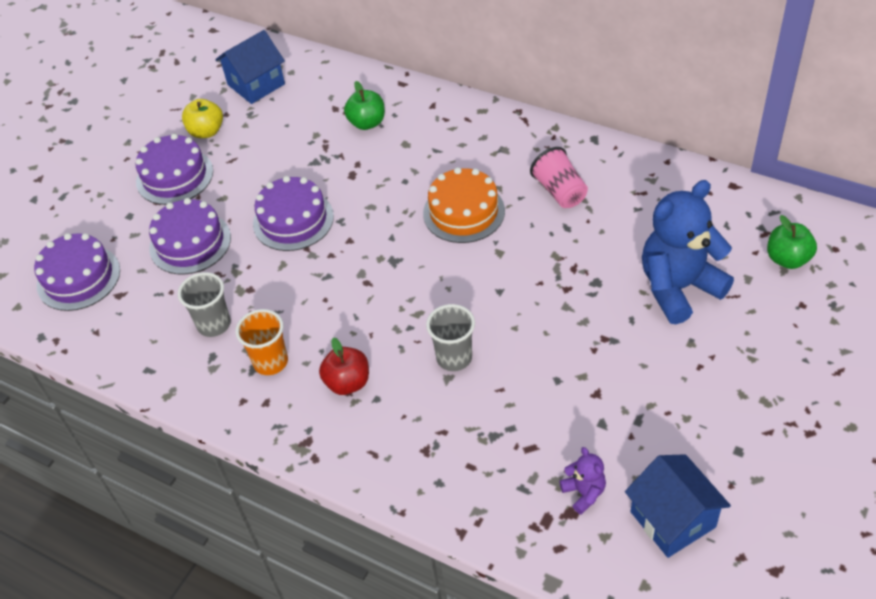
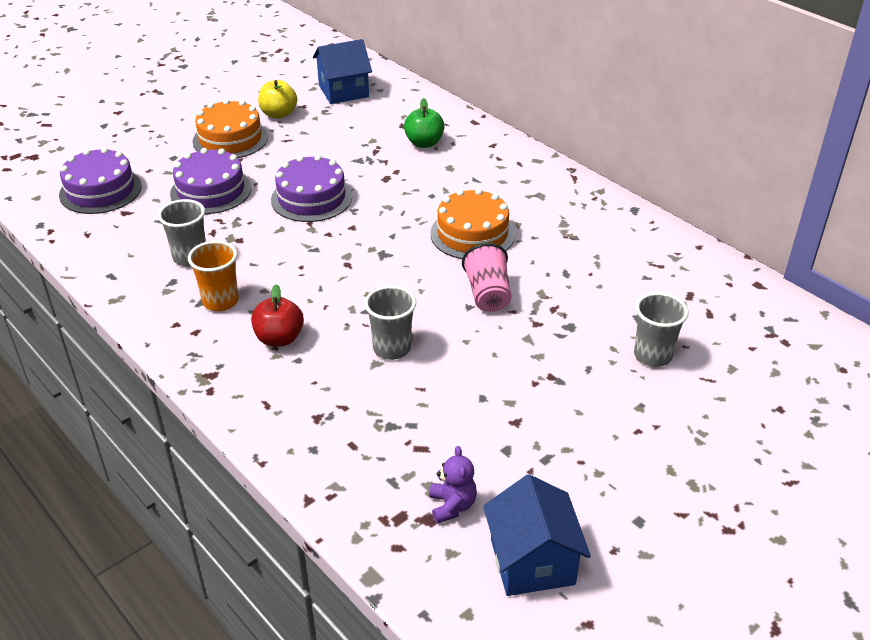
camera: 15 degrees right, 10 degrees down
(174, 176) = (230, 139): purple cake -> orange cake
(560, 191) = (575, 242): pink cup -> pink cup (488, 294)
(678, 288) = (652, 355): blue teddy bear -> grey cup
(787, 259) = (784, 363): green apple -> none

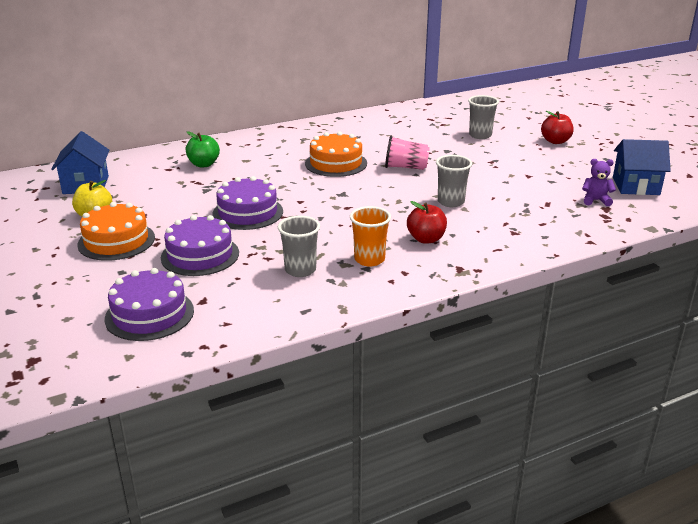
camera: 75 degrees left, 10 degrees down
(681, 449) = (555, 141): none -> red apple

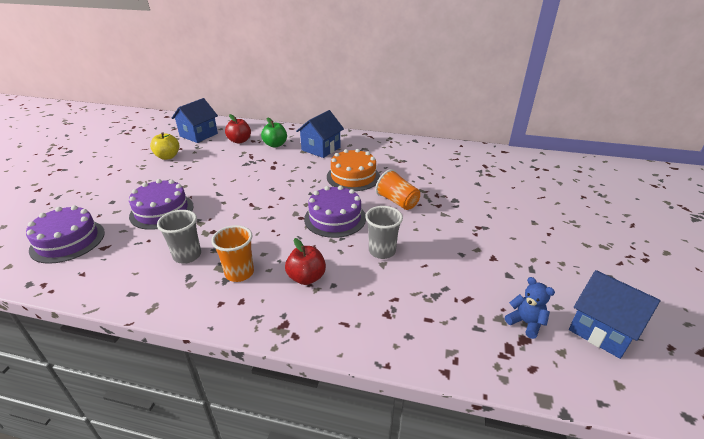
camera: 40 degrees right, 5 degrees up
(116, 241) = (146, 179): orange cake -> none
(248, 212) = (238, 191): purple cake -> purple cake (335, 218)
(261, 152) = (321, 149): none -> blue house
(406, 167) = (397, 201): pink cup -> orange cup
(480, 135) = (507, 197): grey cup -> none
(555, 141) = (576, 232): red apple -> red apple (239, 141)
(595, 200) = (525, 323): purple teddy bear -> blue teddy bear

